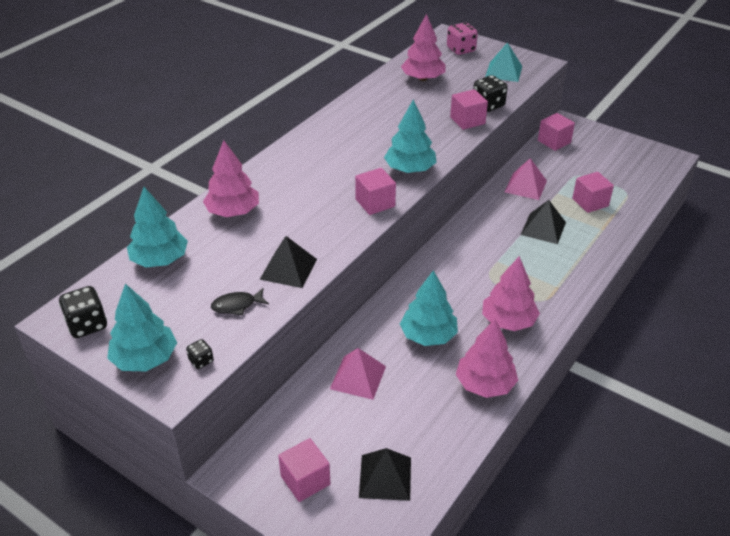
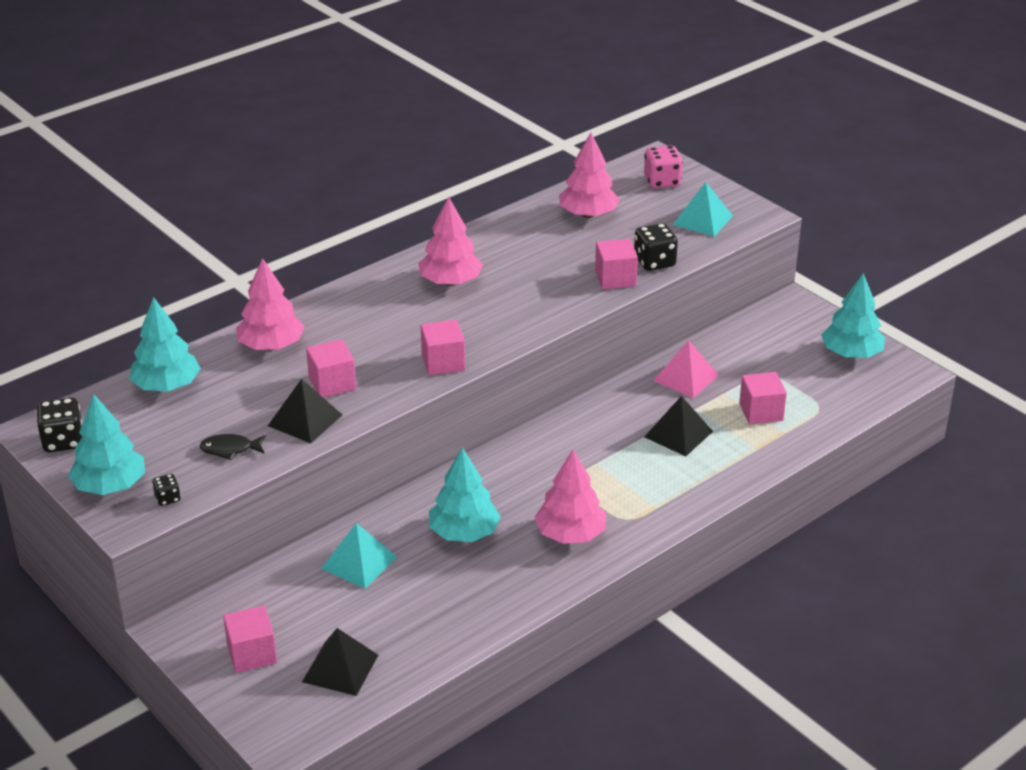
camera: 15 degrees right, 5 degrees down
(358, 377) = (359, 562): pink pyramid -> turquoise pyramid
(410, 169) = (507, 329): turquoise tree -> turquoise tree (851, 354)
(485, 384) = (503, 597): pink tree -> pink tree (450, 282)
(554, 141) = (759, 325): pink cube -> pink cube (332, 383)

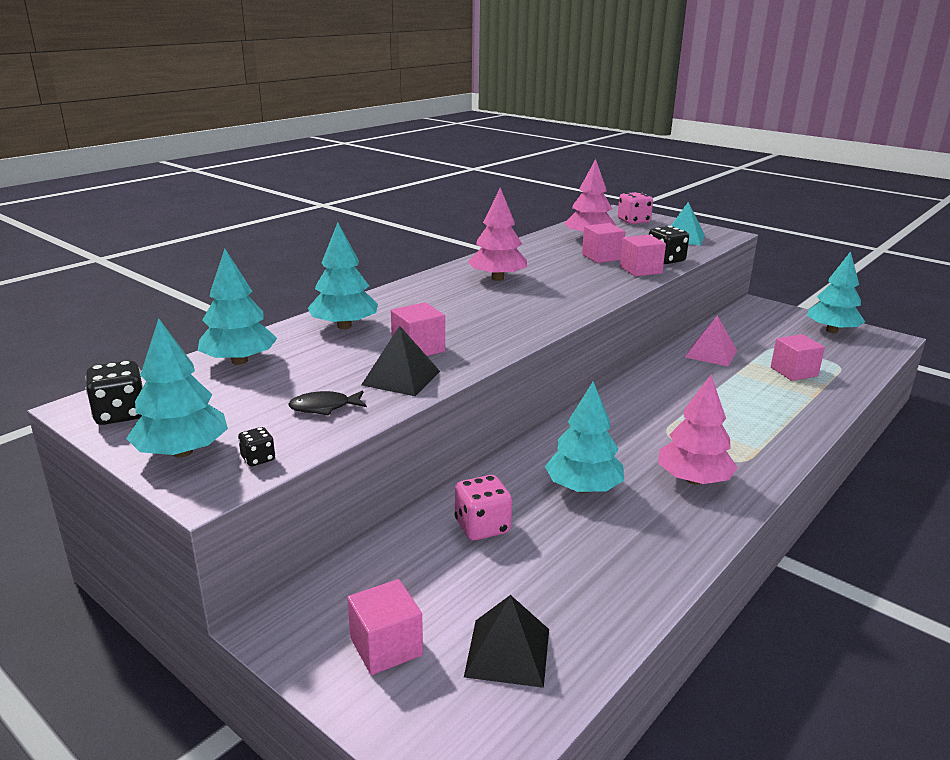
camera: 10 degrees left, 10 degrees down
(271, 346) = (344, 326): pink tree -> turquoise tree
(359, 562) = (482, 527): turquoise pyramid -> pink dice
(443, 362) = (522, 328): pink cube -> pink cube (602, 257)
(678, 434) = (735, 392): black pyramid -> none

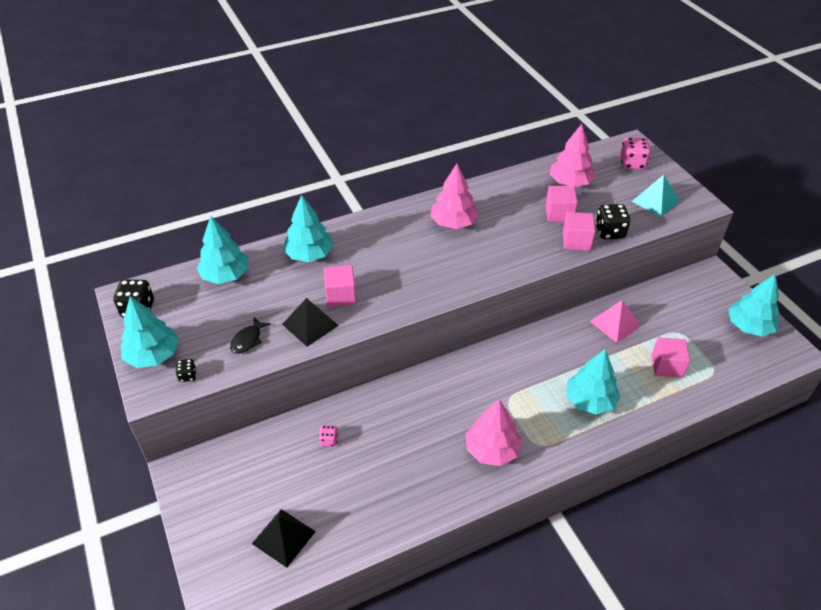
camera: 25 degrees right, 20 degrees up
(324, 407) = (248, 340): black fish -> black fish turned 75 degrees counterclockwise
(386, 646) = (225, 507): pink cube -> none
(482, 527) = (329, 440): pink dice -> pink dice, size x0.54
(583, 488) = (413, 430): turquoise tree -> turquoise tree (590, 400)

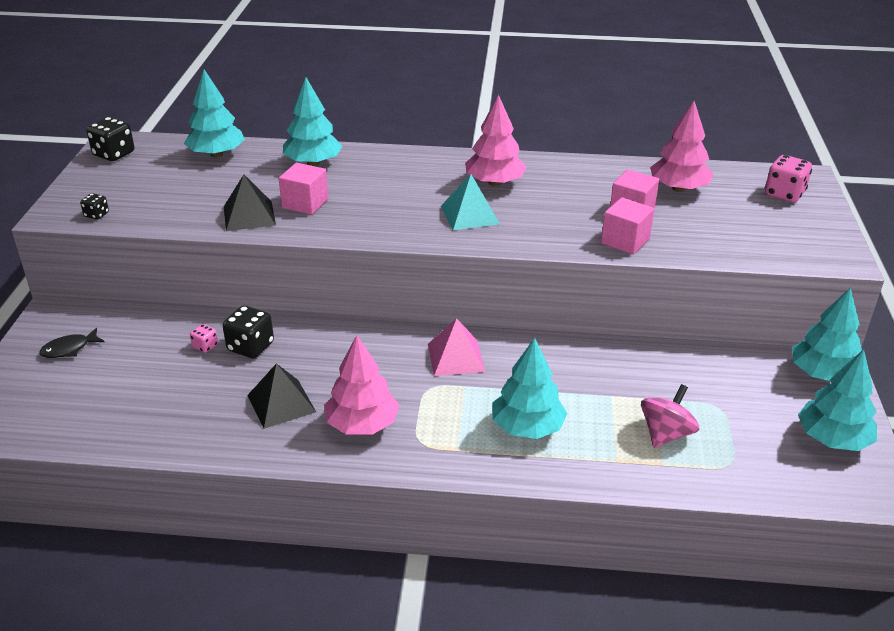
camera: 30 degrees right, 10 degrees down
(153, 355) = (86, 190): turquoise tree -> turquoise tree (822, 374)
(248, 340) = (179, 207): black fish -> black fish (69, 349)
(283, 537) = (79, 406): black pyramid -> black pyramid (281, 403)
(610, 232) = (679, 246): black dice -> black dice (250, 347)
(615, 323) = (639, 367): pink pyramid -> pink pyramid (456, 357)
(655, 201) = (776, 237): turquoise pyramid -> turquoise pyramid (469, 215)
(666, 366) = (666, 434): pink cube -> pink spinning top

